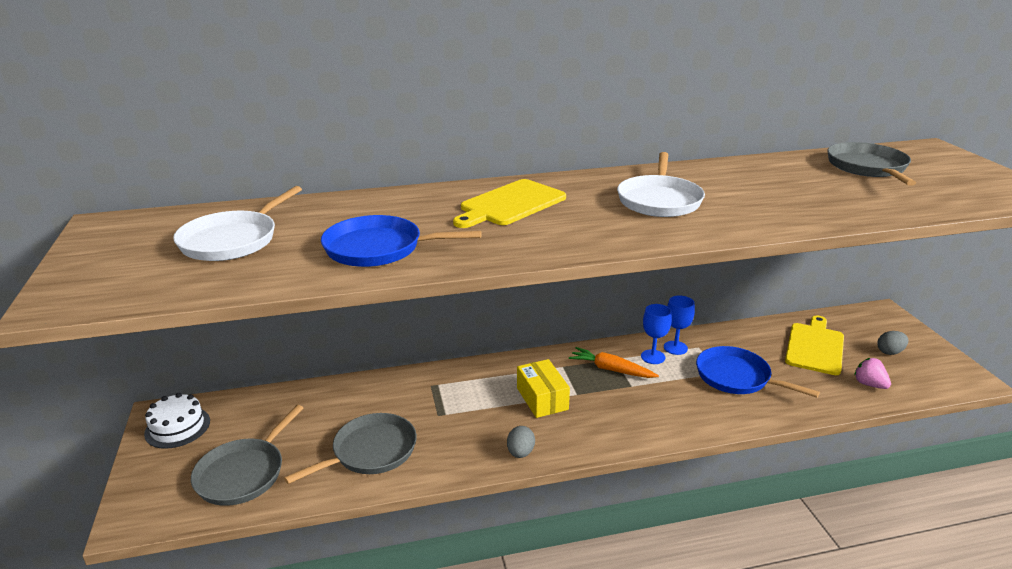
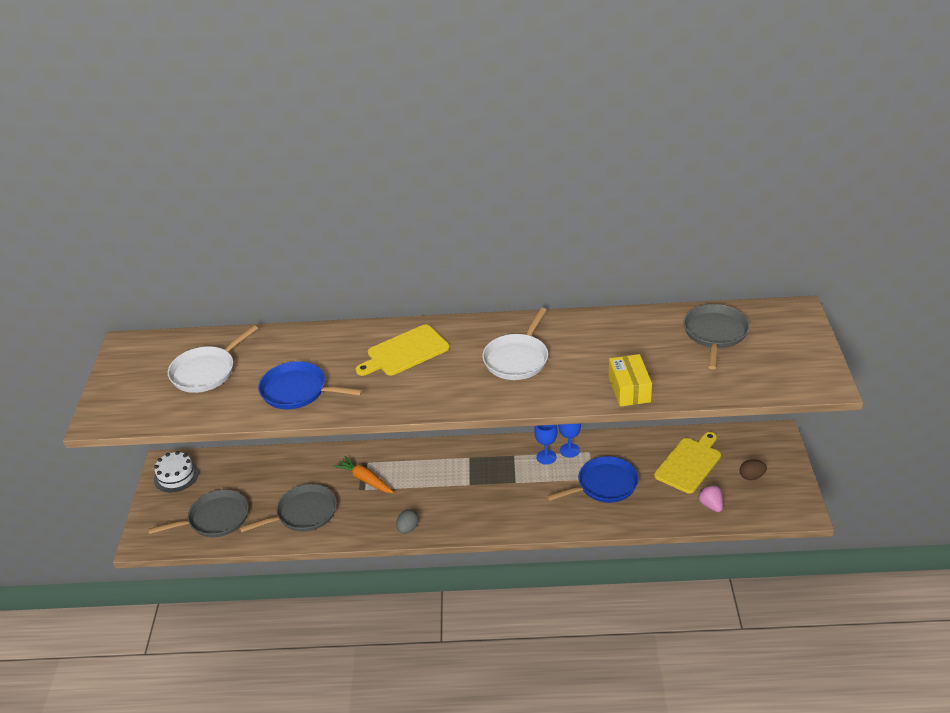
camera: 15 degrees right, 10 degrees up
(243, 473) = (215, 519): grey pan -> grey pan turned 150 degrees counterclockwise
(542, 398) = (441, 485): yellow box -> yellow box (629, 389)
(611, 370) = (506, 465): orange carrot -> orange carrot (365, 480)
(736, 377) = (604, 485): blue pan -> blue pan turned 105 degrees clockwise
(890, 352) = (751, 476): grey egg -> brown egg

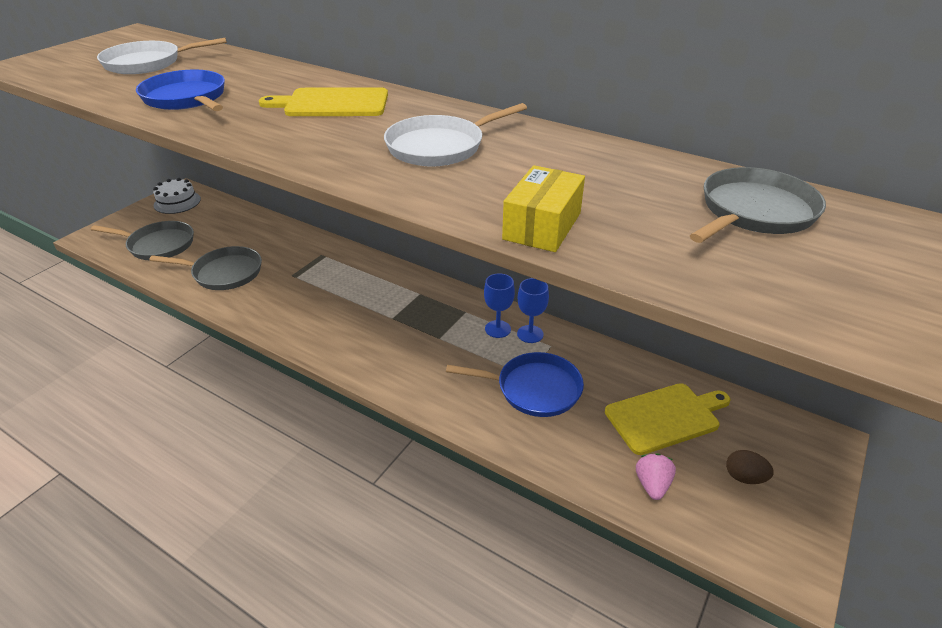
camera: 30 degrees right, 0 degrees up
(365, 480) = (306, 269): orange carrot -> none
(408, 528) = (289, 330): grey egg -> none

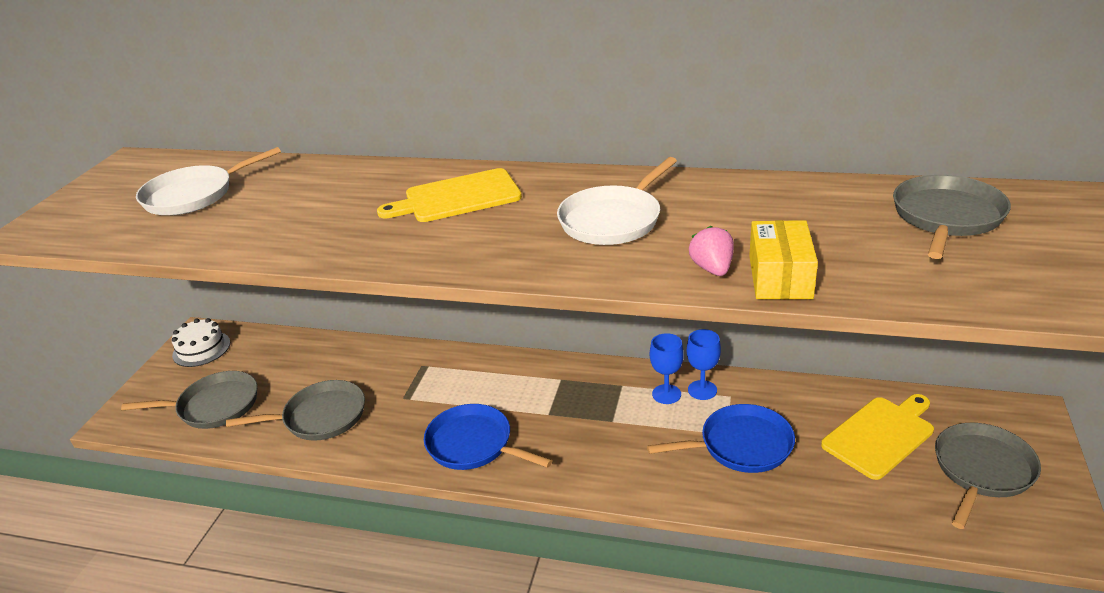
camera: 15 degrees left, 5 degrees down
(186, 98) = (287, 227): blue pan -> blue pan (473, 444)
(652, 485) = (907, 504): pink strawberry -> pink strawberry (712, 269)
(744, 477) = (982, 470): brown egg -> grey pan

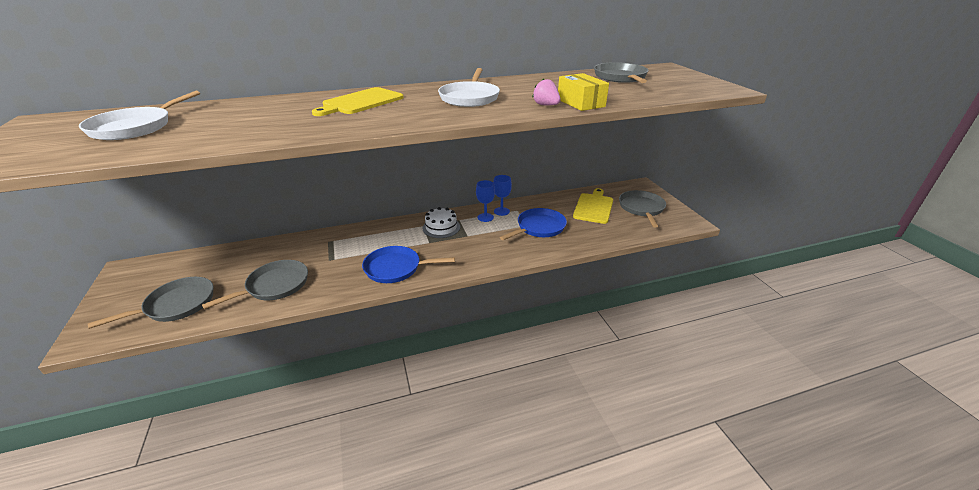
camera: 35 degrees left, 0 degrees up
(201, 349) = (135, 277): white cake -> white cake (441, 227)

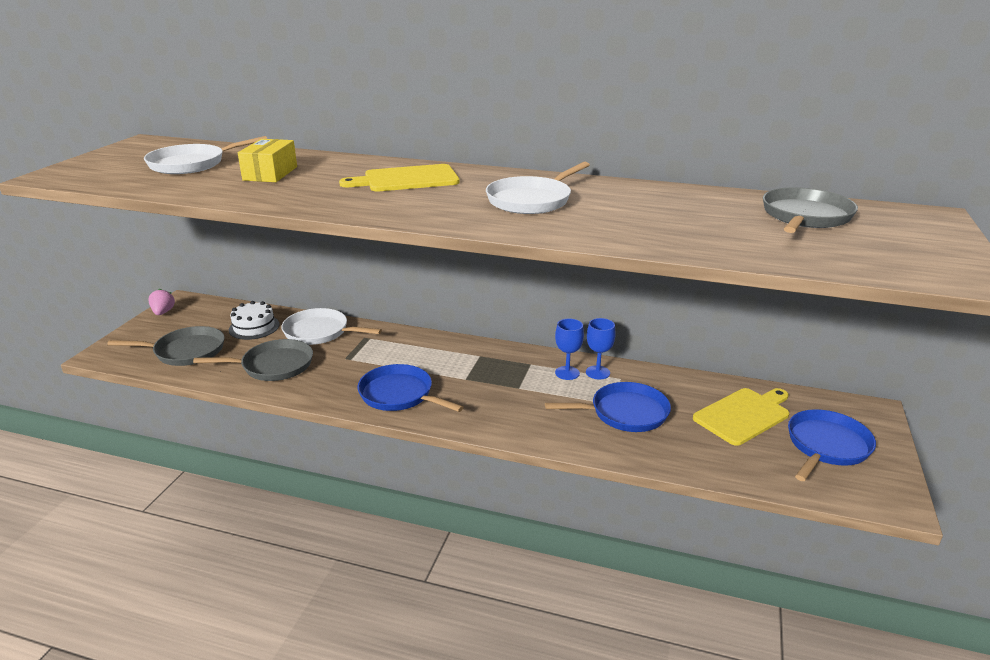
camera: 35 degrees right, 5 degrees down
(287, 250) = (319, 332): none -> white pan
(441, 227) = (499, 366): white cake -> white cake (254, 327)
(546, 105) = (607, 233): pink strawberry -> pink strawberry (163, 312)
(580, 103) = (661, 241): yellow box -> yellow box (270, 173)
(641, 208) = (826, 446): grey pan -> blue pan

